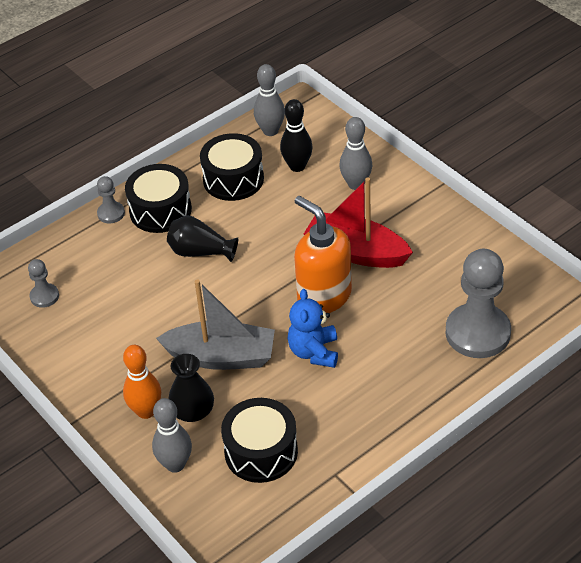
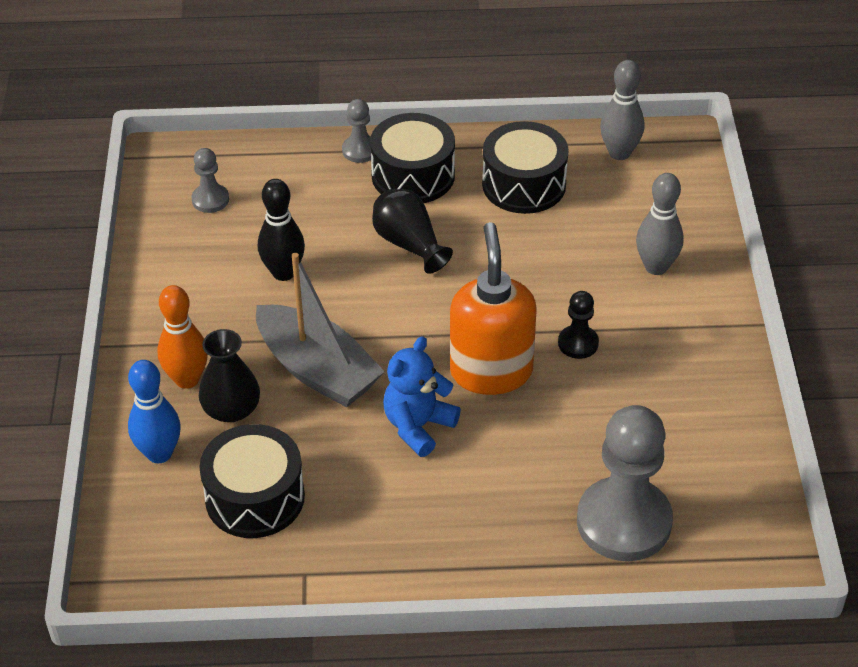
camera: 35 degrees right, 0 degrees up
(175, 464) = (159, 453): grey bowling pin -> blue bowling pin
(297, 166) = (609, 209): black bowling pin -> black bowling pin (283, 272)
(356, 252) = (578, 343): red boat -> black pawn

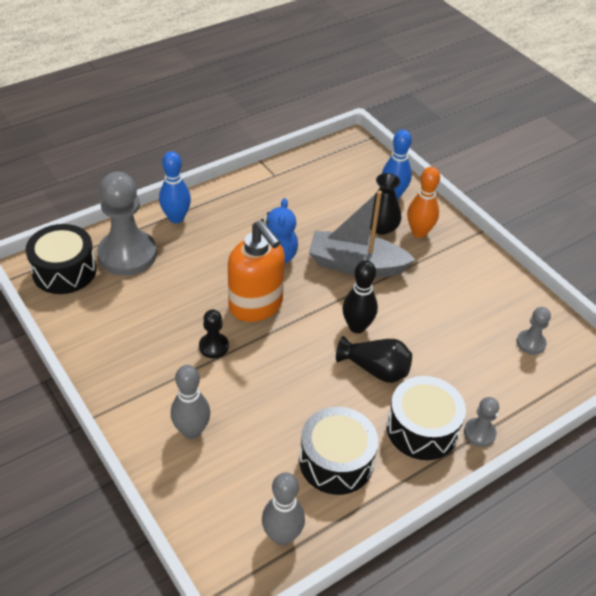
camera: 145 degrees right, 0 degrees up
(255, 497) = (327, 194): black drum -> black drum (64, 271)
(283, 272) = (433, 314): black bowling pin -> black bowling pin (357, 327)
(516, 556) = (176, 218): none -> blue bowling pin

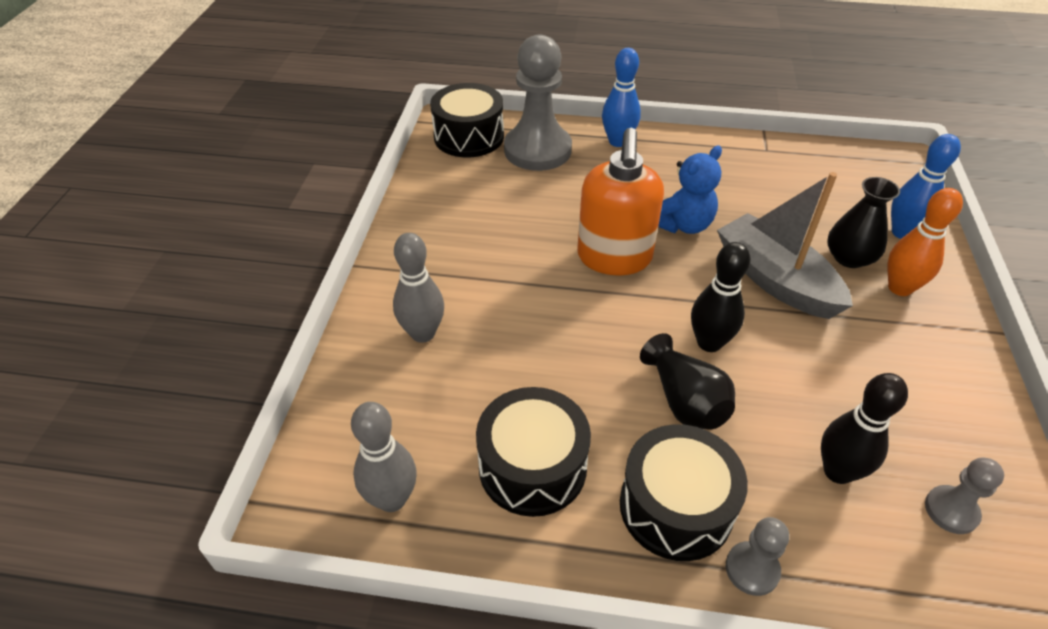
camera: 45 degrees right, 0 degrees up
(213, 346) = (529, 270): black pawn -> none
(473, 357) = (838, 471): none -> black bowling pin

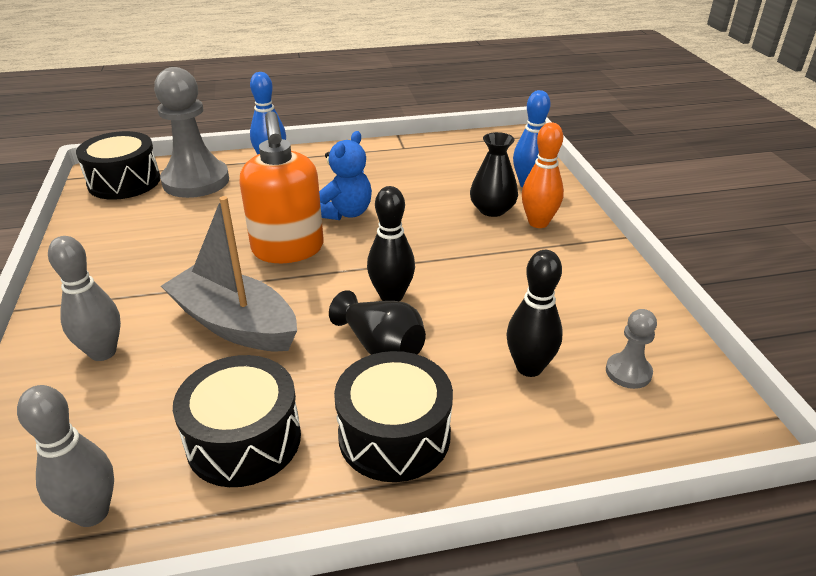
camera: 20 degrees left, 10 degrees down
(752, 569) = (477, 467): grey pawn -> none
(775, 279) = (436, 237): grey boat -> grey boat (235, 324)

